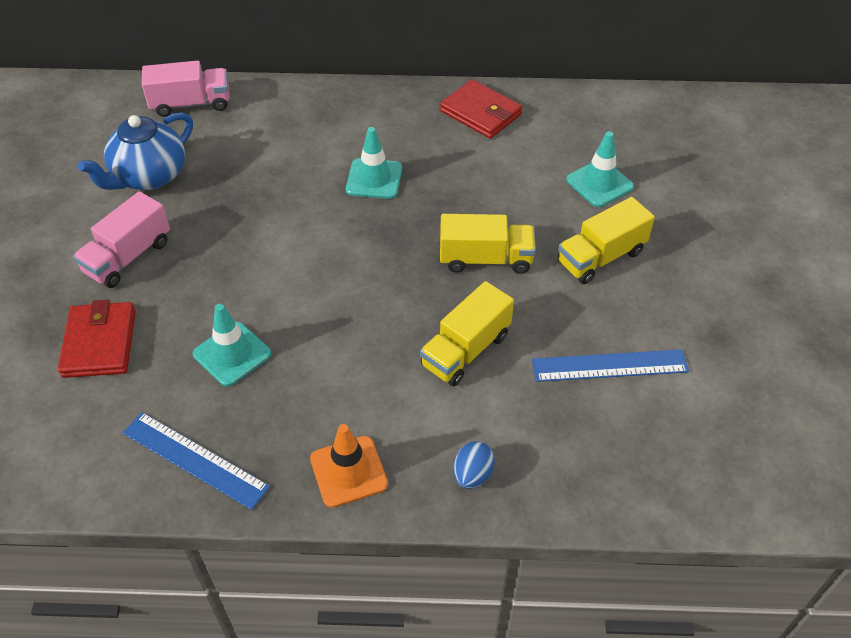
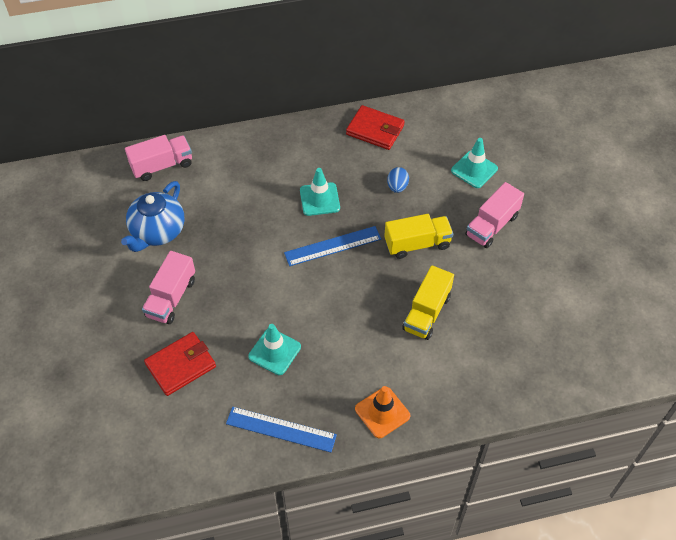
camera: 15 degrees left, 5 degrees up
(100, 343) = (181, 365): red wallet -> red wallet turned 75 degrees clockwise
(472, 474) = (459, 395): blue egg -> blue egg (397, 187)
(601, 257) = (492, 225): yellow truck -> pink truck
(609, 366) = (520, 302): blue ruler -> blue ruler (332, 246)

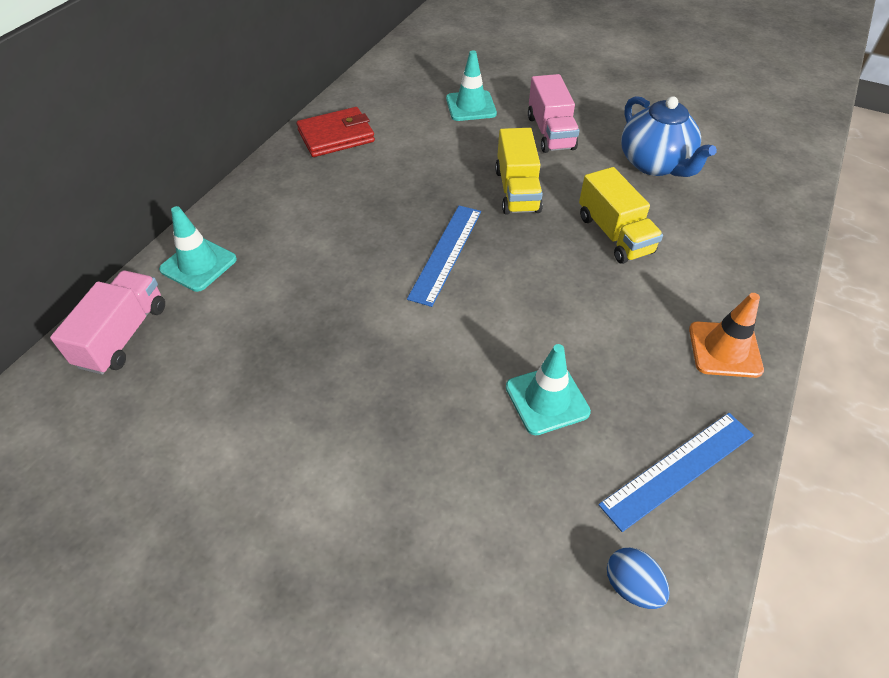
camera: 50 degrees left, 5 degrees down
(157, 232) = (218, 409): blue teapot -> blue teapot (655, 164)
(171, 298) = (344, 463): pink truck -> none
(181, 365) = (472, 526): red wallet -> none
(319, 199) = (369, 226): turquoise traffic cone -> turquoise traffic cone (198, 264)
(397, 187) = (427, 162): blue egg -> blue egg (632, 586)
(417, 244) = (517, 190): yellow truck -> yellow truck turned 150 degrees clockwise

